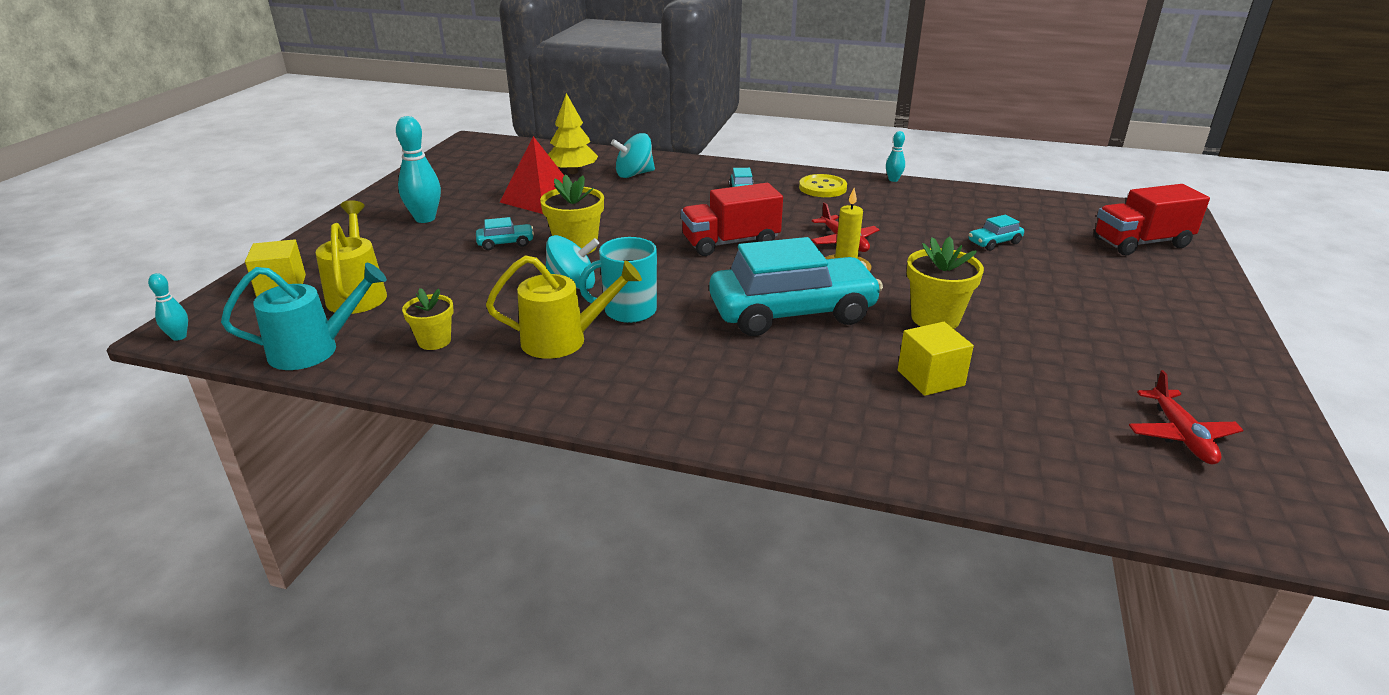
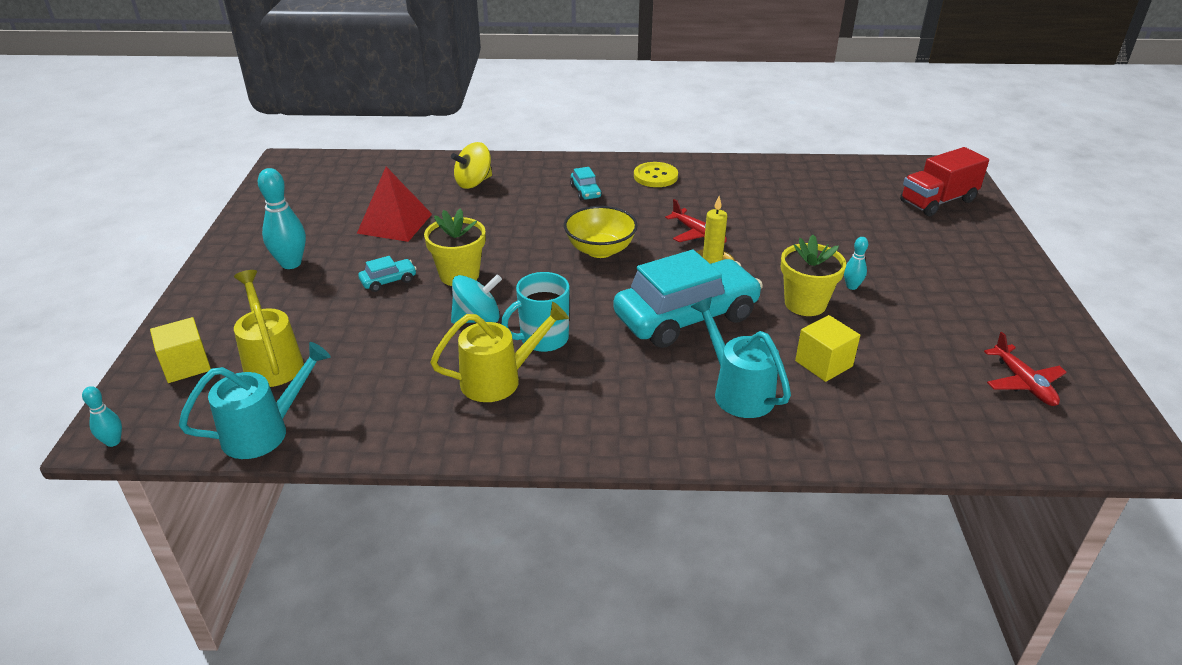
camera: 15 degrees left, 5 degrees up
(434, 341) = (378, 402): yellow flower pot -> none
(572, 172) = (411, 187): yellow tree -> none
(634, 174) = (473, 182): turquoise spinning top -> yellow spinning top
(730, 243) = (600, 250): red truck -> yellow bowl
(815, 389) = (737, 391): none -> turquoise watering can
(893, 180) = (713, 159): turquoise bowling pin -> turquoise bowling pin (851, 286)
(994, 242) = (823, 217): turquoise car -> none

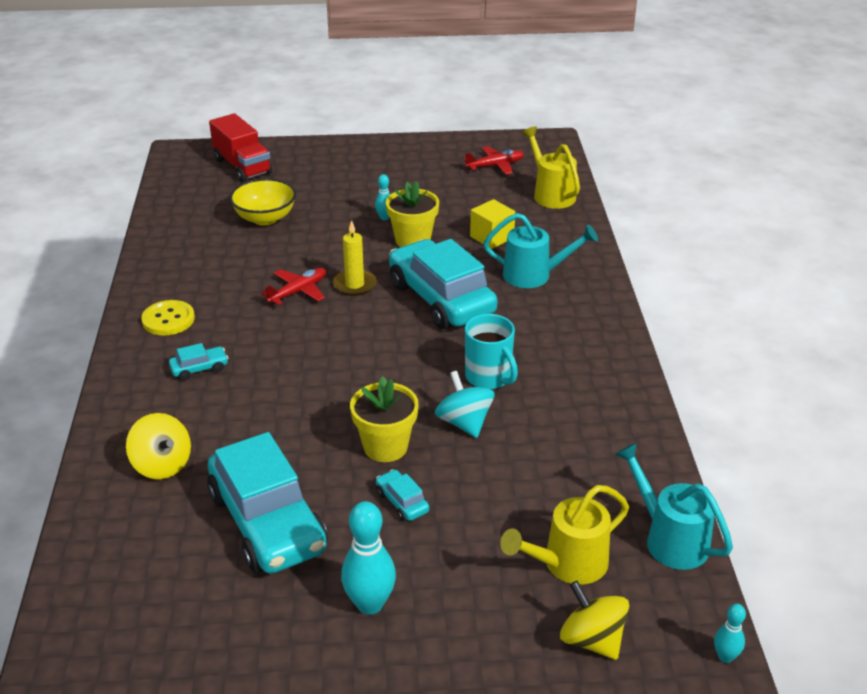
camera: 95 degrees left, 0 degrees up
(186, 365) = (592, 640): yellow cube -> yellow spinning top
(395, 223) = (267, 522): red pyramid -> turquoise car
(500, 380) = (553, 397): yellow watering can -> yellow watering can (551, 194)
(600, 250) = (330, 351): yellow bowl -> yellow bowl (265, 218)
(737, 391) = (534, 275): turquoise watering can -> turquoise watering can turned 135 degrees counterclockwise

